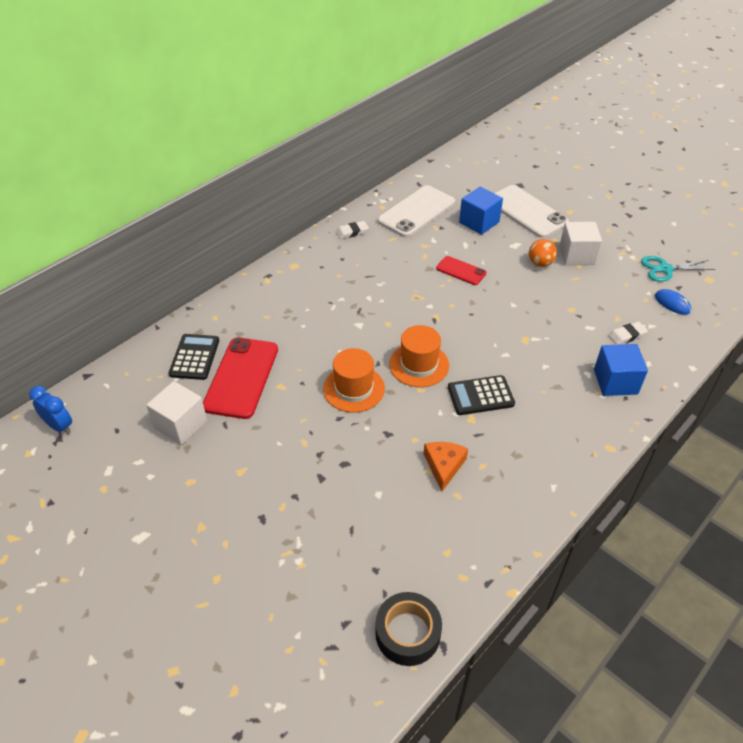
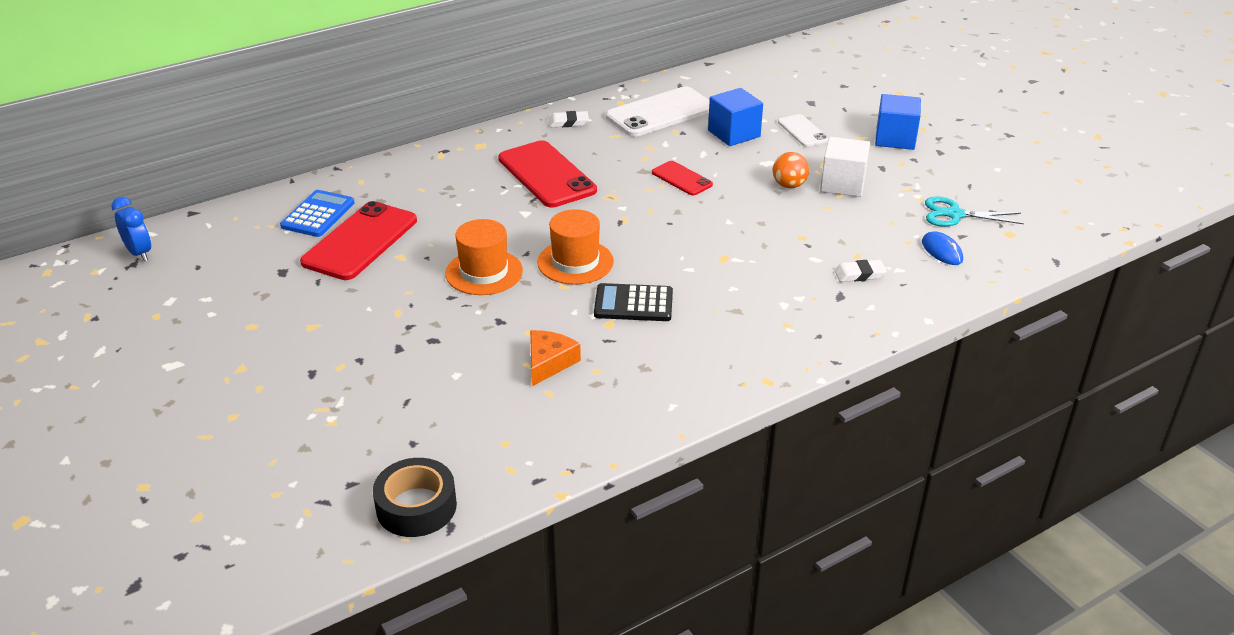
camera: 15 degrees right, 10 degrees down
(181, 424) = (269, 273): white cube -> none
(194, 357) = (318, 214): black calculator -> blue calculator
(358, 285) = (547, 175): none -> red phone
(526, 212) = (803, 131): white phone -> white phone, size x0.54
(615, 382) = (815, 318): blue cube -> blue cube (895, 138)

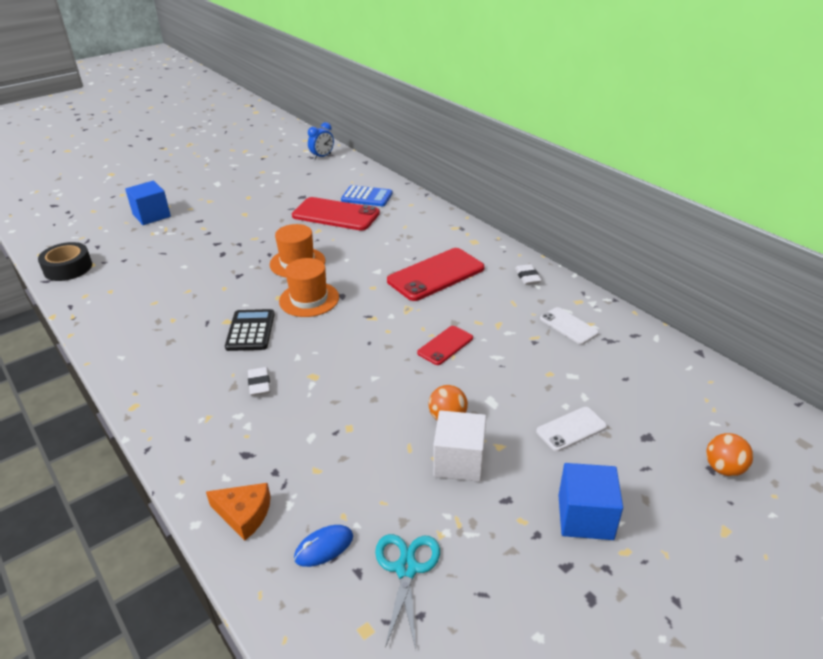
camera: 85 degrees right, 0 degrees up
(549, 362) = (187, 299): orange cheese -> orange cheese (244, 514)
(660, 113) = (568, 326): white phone -> white phone, size x0.54
(734, 133) = (544, 376): blue cube -> blue cube (151, 215)
(843, 81) = (723, 468): none -> orange ball
(859, 274) = (281, 470): white eraser -> white eraser (259, 384)

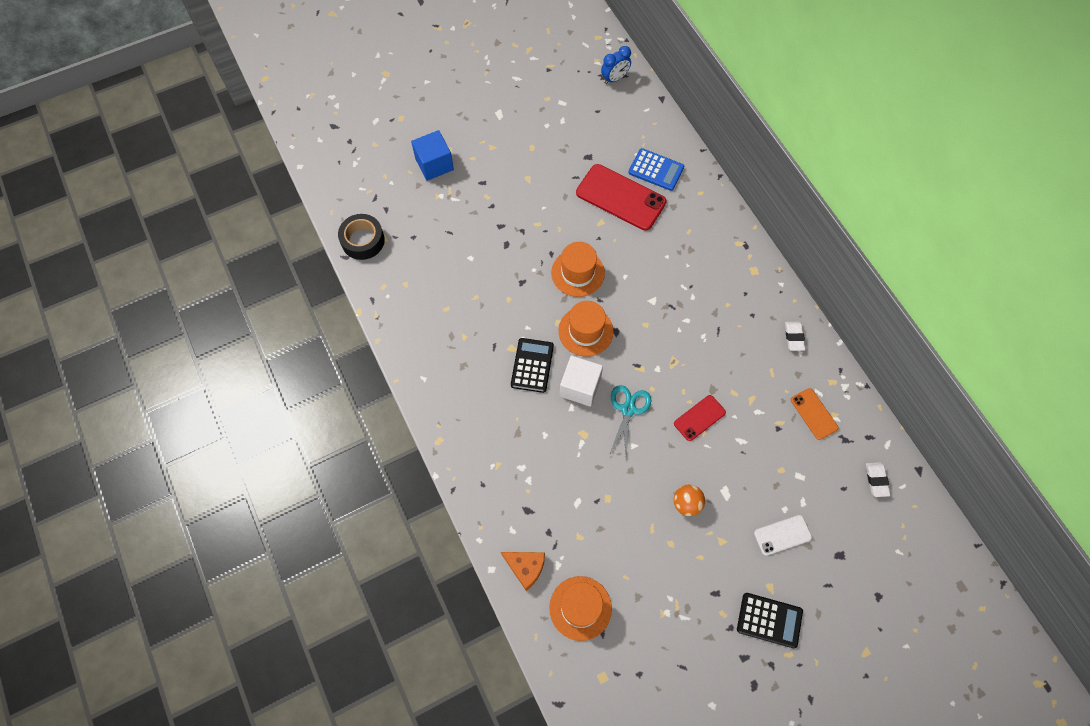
camera: 10 degrees right, 30 degrees up
(259, 384) = (538, 434): white eraser -> white eraser (876, 480)
(324, 547) = (580, 608): blue mouse -> orange hat
(406, 569) = (635, 637): turquoise scissors -> turquoise scissors (628, 409)
(436, 275) = (707, 317): red phone -> none
(459, 461) = (688, 550): white cube -> white cube (580, 387)
(568, 326) = (814, 414): white phone -> orange phone
(585, 517) = (769, 620): blue cube -> black calculator
(723, 468) = (887, 598): orange ball -> none

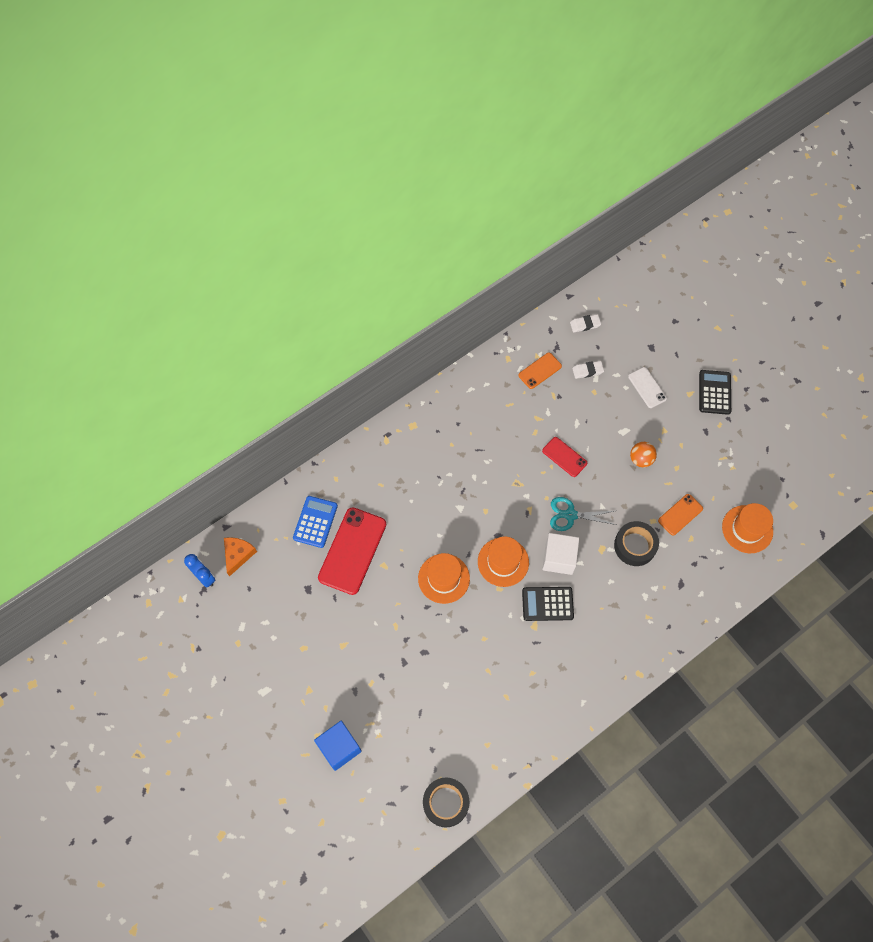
camera: 100 degrees left, 0 degrees up
(525, 567) = (728, 577): orange cheese -> orange cheese (238, 555)
(581, 470) = (635, 546): none -> black tape
(611, 532) = (680, 514): none -> orange phone
(794, 337) = (473, 389): white eraser -> white eraser (587, 371)

